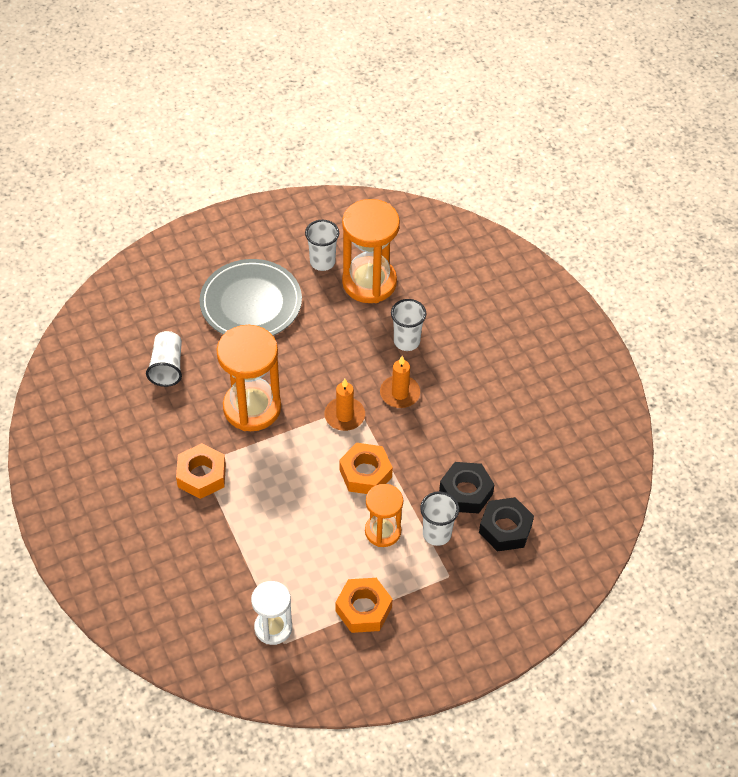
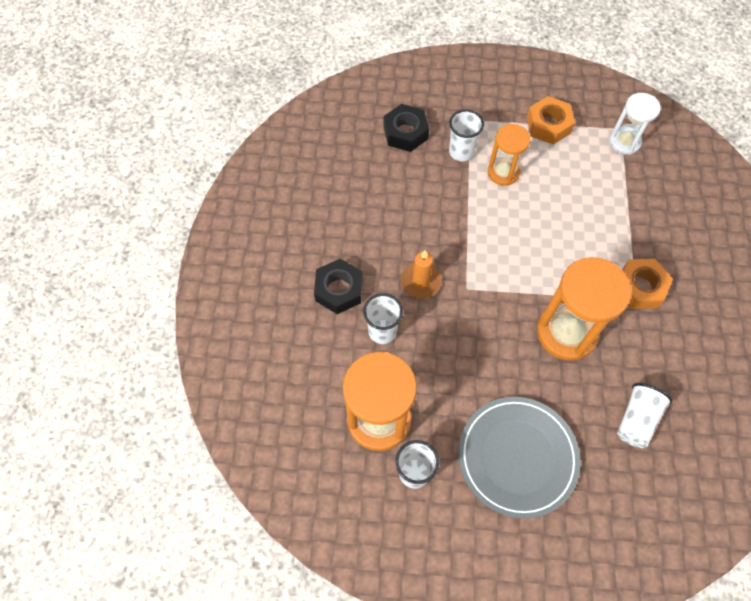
camera: 150 degrees left, 10 degrees up
(344, 416) = (483, 284): orange candle -> none
(365, 473) = (492, 224): orange nut -> none
(466, 492) = (418, 172): black nut -> black nut (339, 290)

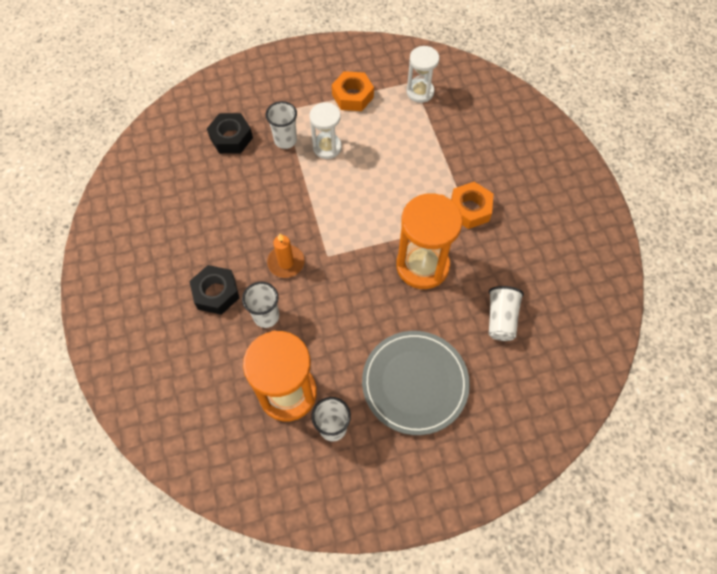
camera: 20 degrees left, 0 degrees up
(503, 172) = (327, 147): orange hourglass -> white hourglass

